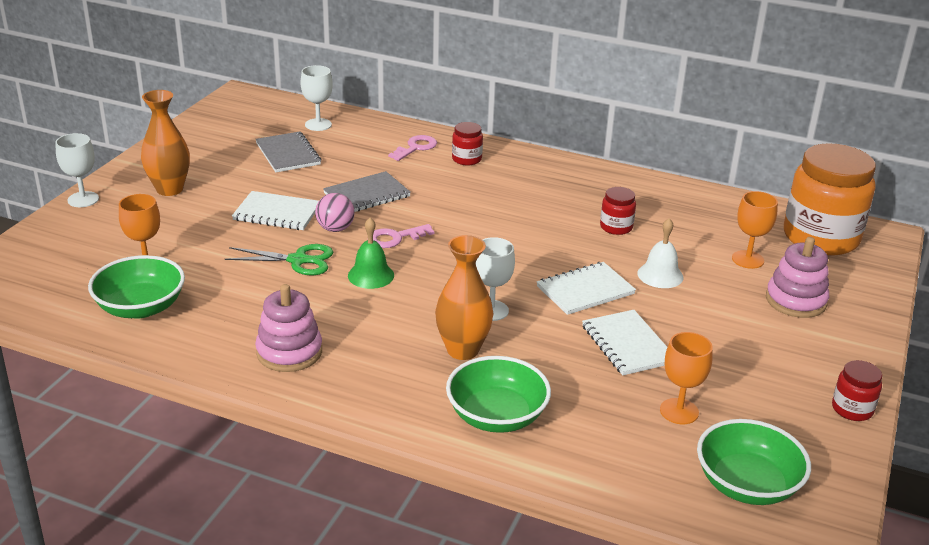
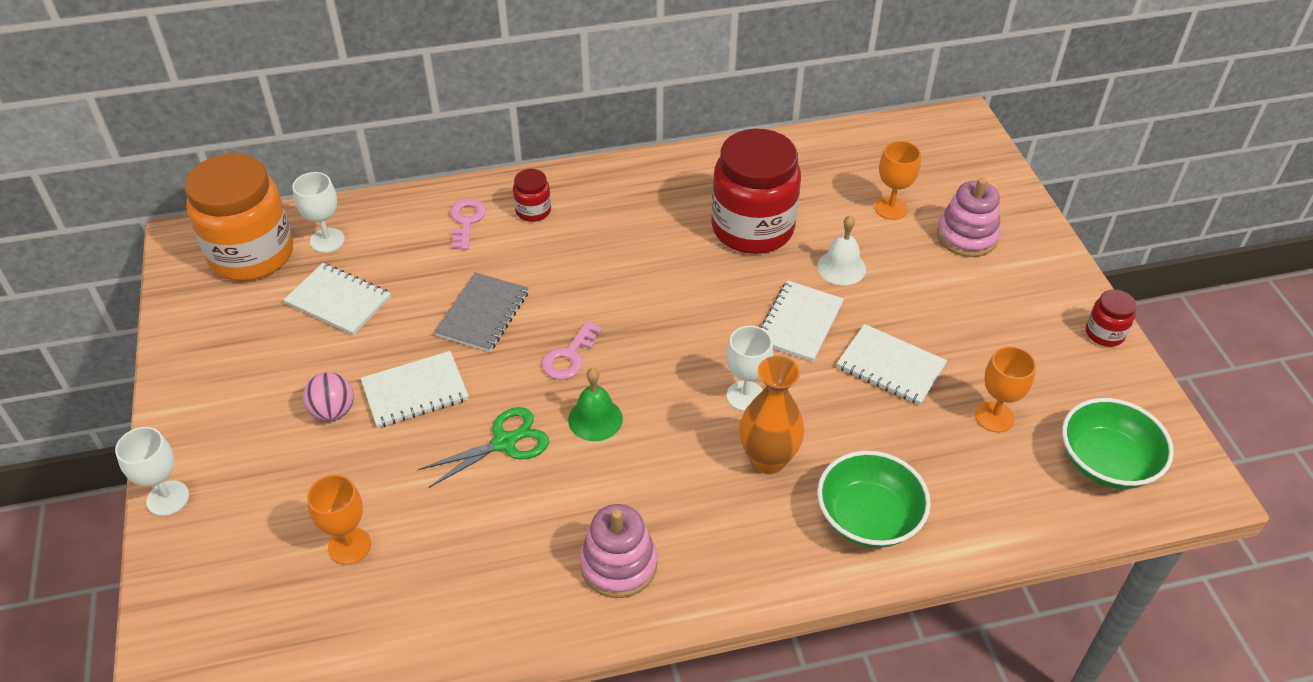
camera: 35 degrees left, 15 degrees up
(141, 307) = (408, 606): green bowl -> none
(169, 189) = (257, 425): orange vase -> none
(288, 154) = (338, 301): grey notebook -> white notebook
(335, 229) = (498, 378): pink ball -> pink ball (333, 411)
(616, 227) = (752, 228): red jar -> red jar, size x2.29
(820, 238) = (921, 150): orange jar -> orange jar (252, 254)

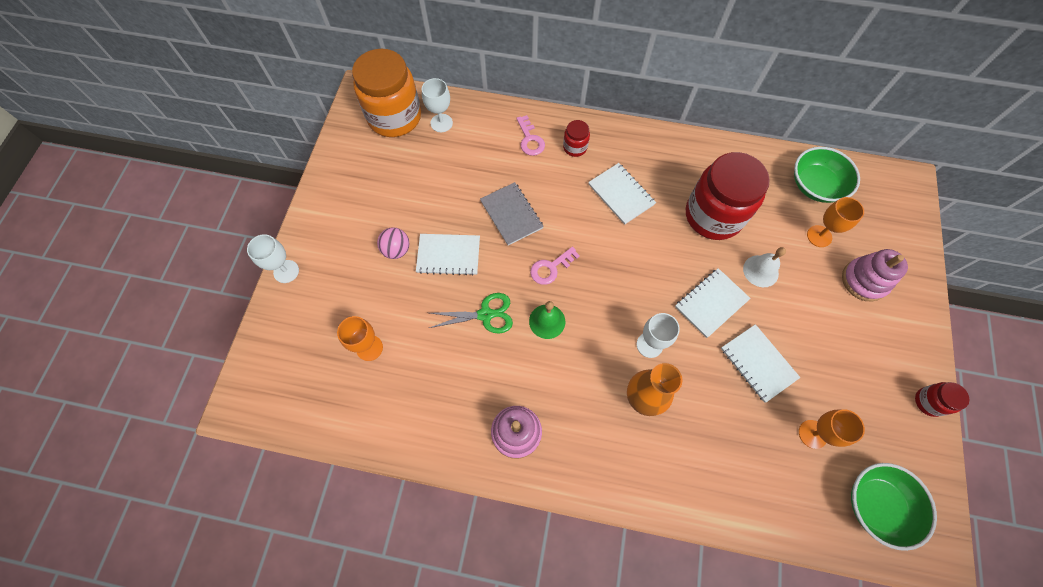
camera: 25 degrees right, 20 degrees up
(338, 301) = (430, 171): white notebook -> white notebook (621, 194)
(466, 221) = (530, 139): pink key -> pink key turned 135 degrees clockwise
(483, 314) = (511, 214): grey notebook -> grey notebook turned 75 degrees counterclockwise
(868, 517) = (688, 471): green bowl -> green bowl (815, 185)

